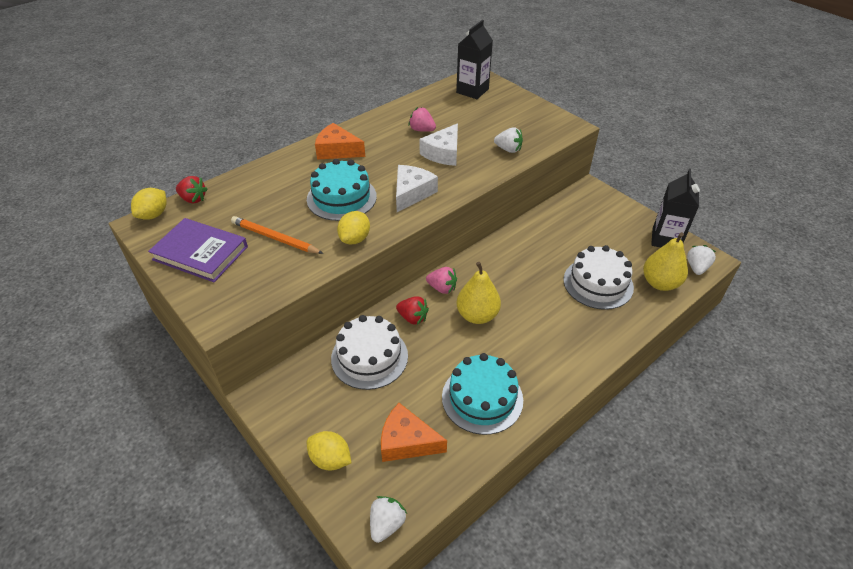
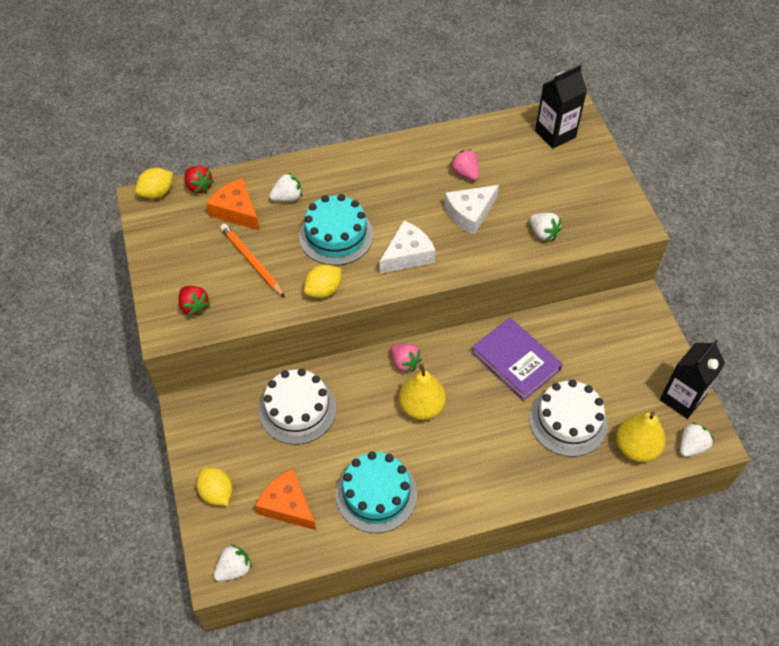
camera: 25 degrees right, 10 degrees up
(200, 253) = (180, 254): purple book -> purple book (515, 361)
(282, 184) = (287, 197): none -> white strawberry
(337, 150) = (362, 171): orange cheese -> orange cheese (236, 211)
(413, 318) = (358, 384): red strawberry -> red strawberry (194, 306)

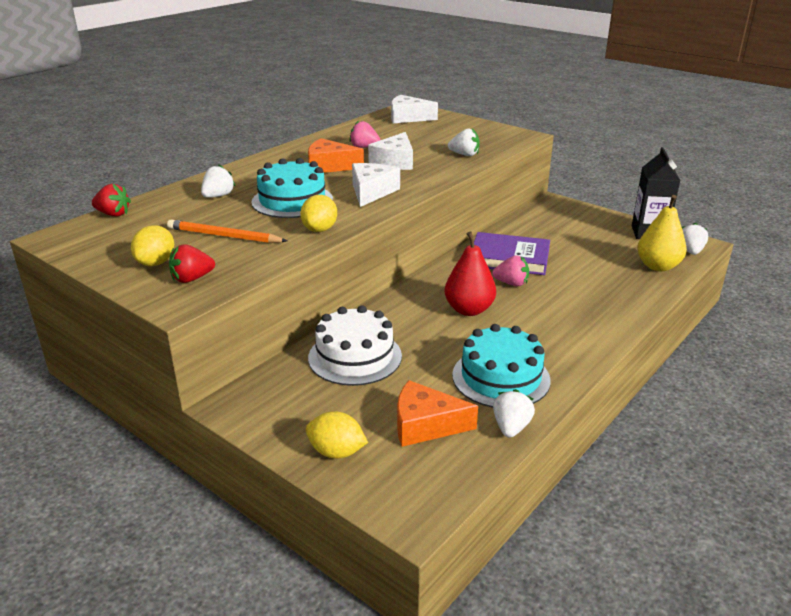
camera: 35 degrees left, 25 degrees down
(157, 193) = (67, 229): yellow lemon -> yellow lemon (156, 263)
(194, 306) = (192, 279): red strawberry -> red strawberry turned 135 degrees clockwise
(234, 569) = (427, 502): white strawberry -> white strawberry (511, 427)
(236, 211) = (172, 216): orange cheese -> orange cheese (329, 166)
(404, 363) = (420, 291): pink strawberry -> pink strawberry (511, 283)
(421, 407) = (469, 310): yellow pear -> red pear
(555, 134) = (408, 118): black carton -> white cheese
(568, 421) = (592, 272): white cake -> none

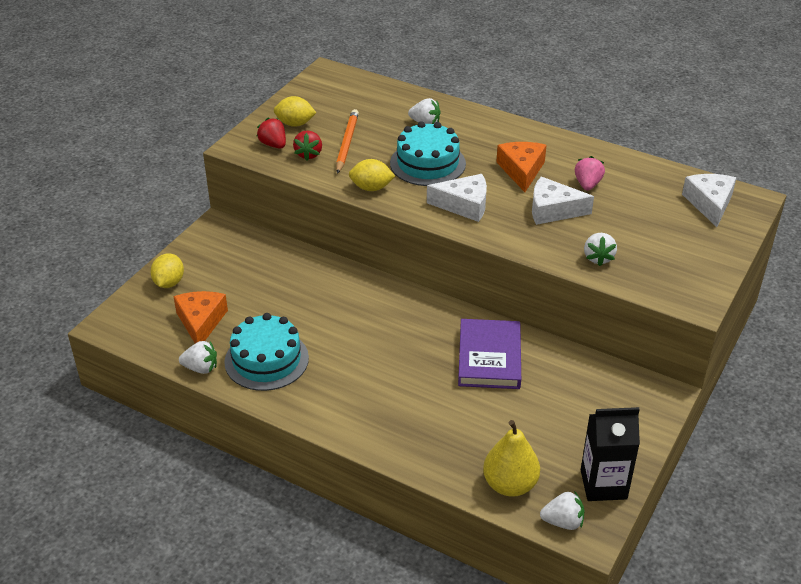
camera: 80 degrees right, 10 degrees up
(113, 214) = (373, 84): red strawberry -> red strawberry (308, 154)
(355, 357) = (285, 274): white cake -> none
(469, 310) = (373, 334): red pear -> none
(511, 283) = (432, 361): pink strawberry -> none

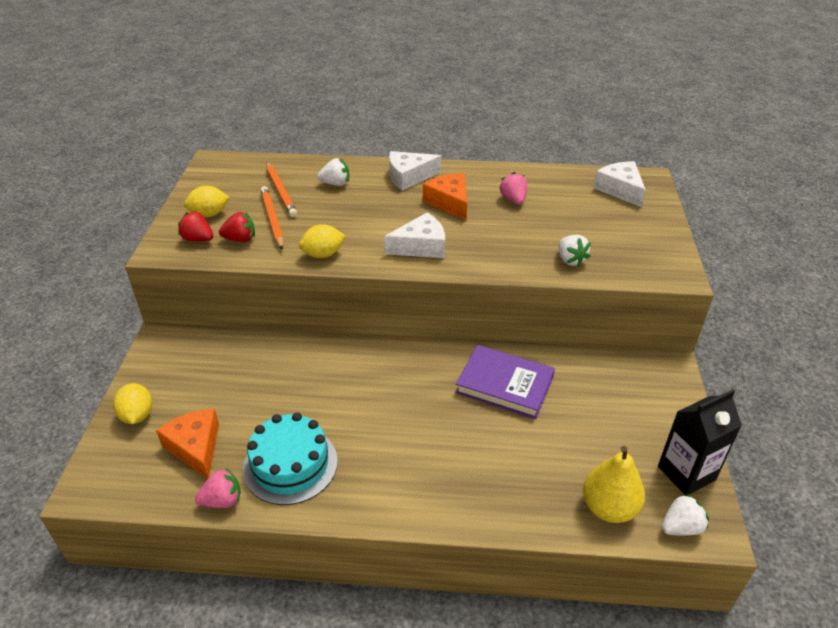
camera: 25 degrees left, 0 degrees up
(201, 368) = (222, 500): white strawberry -> pink strawberry
(308, 154) = (240, 239): red strawberry -> red strawberry turned 75 degrees counterclockwise
(370, 118) = (280, 191): none -> orange pencil
(427, 163) = (361, 218): turquoise cake -> none
(489, 358) = (504, 385): purple book -> purple book turned 45 degrees counterclockwise
(553, 210) = (501, 229): white cheese -> white cheese (409, 177)

